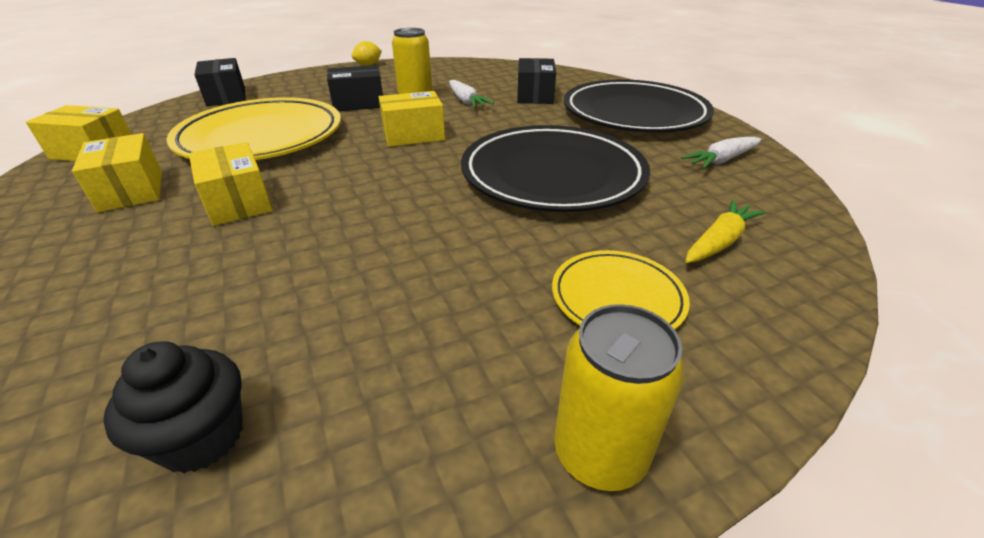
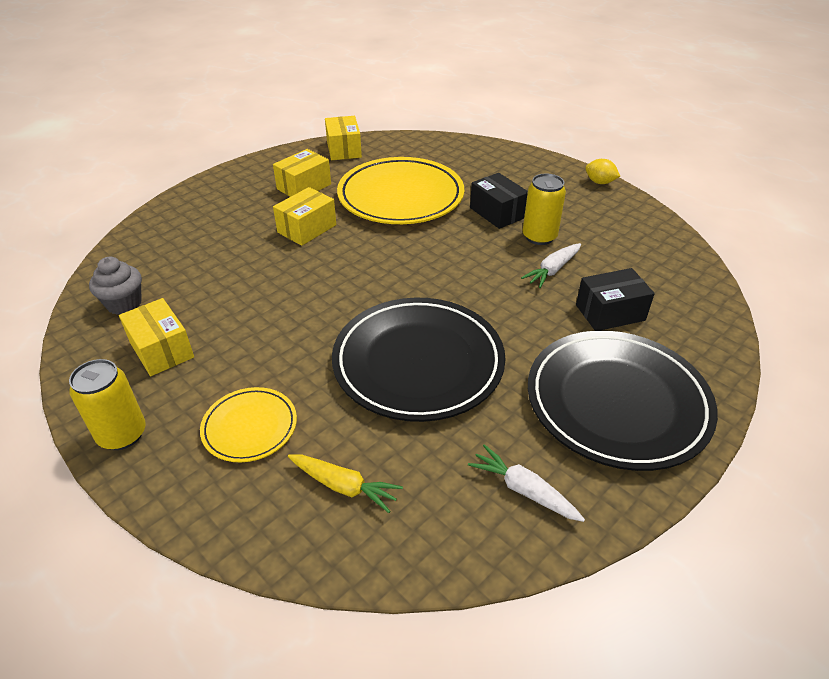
camera: 70 degrees right, 5 degrees up
(202, 437) = (124, 304): black cupcake -> grey cupcake
(226, 96) = (462, 149): black box -> none
(413, 135) = (450, 264): yellow box -> yellow box (161, 350)

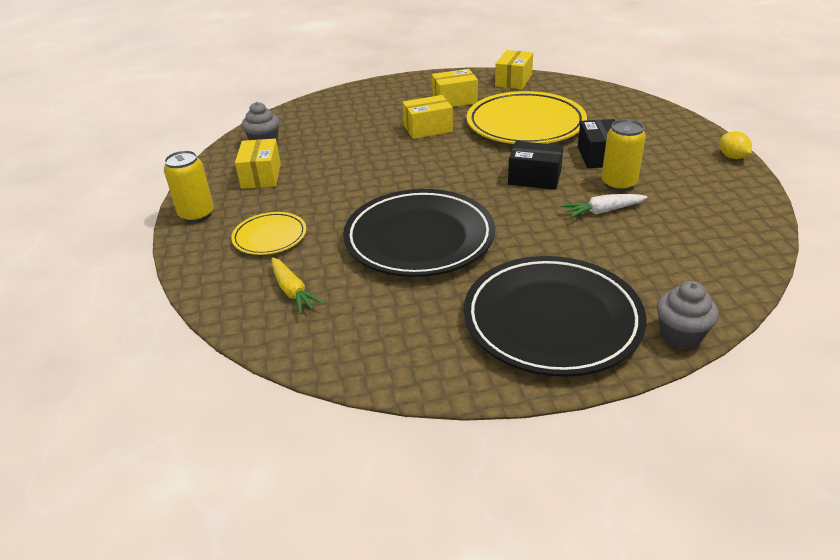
camera: 35 degrees right, 5 degrees down
(524, 490) = (411, 344): white carrot -> none
(610, 312) = (621, 257): black box -> black box (534, 178)
(720, 372) = (680, 335): none -> grey cupcake

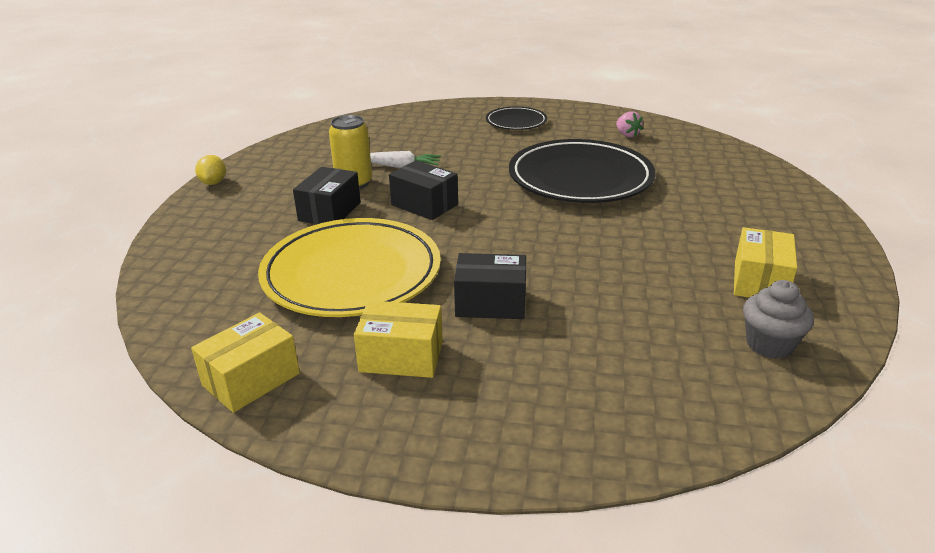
camera: 160 degrees left, 5 degrees down
(197, 214) = (831, 247): yellow can -> none
(270, 237) = (732, 207): yellow plate -> none
(293, 291) = (703, 165): yellow carrot -> none
(392, 329) = (627, 135): none -> pink strawberry
(428, 129) = (490, 303): yellow box -> black box
(552, 320) = (516, 122): black plate -> black plate, size x0.50
(680, 335) = (447, 106): grey cupcake -> none

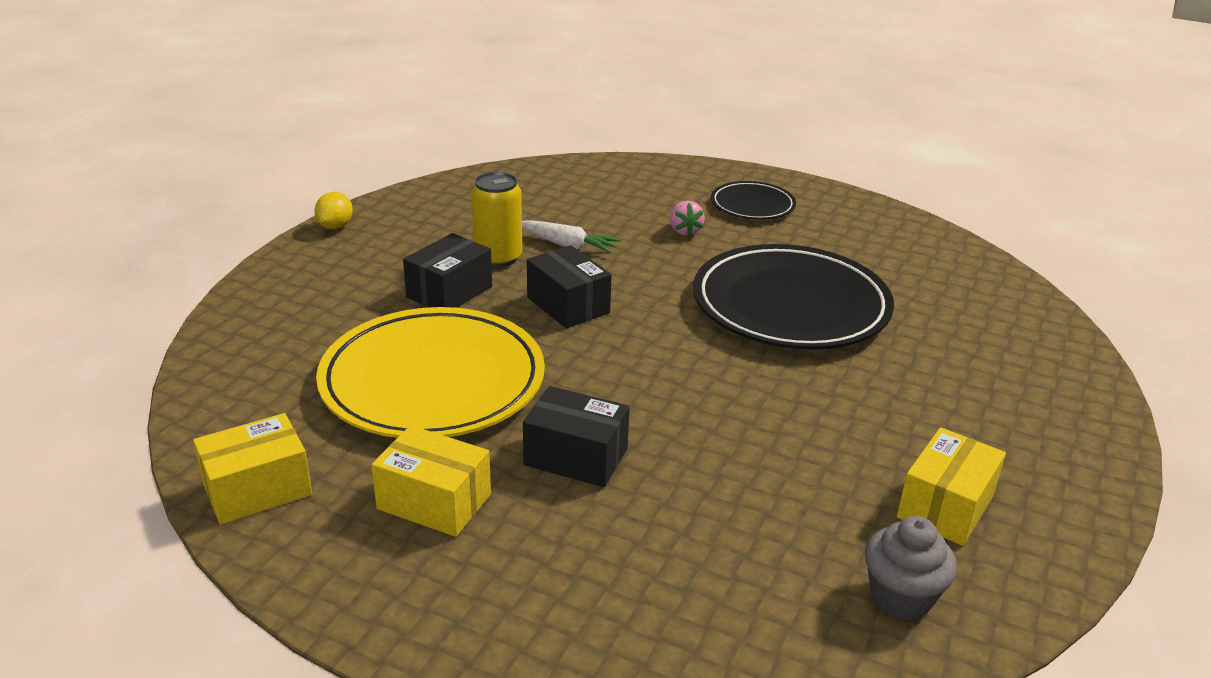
camera: 15 degrees right, 0 degrees up
(627, 135) = (895, 251): pink strawberry -> pink strawberry (684, 231)

